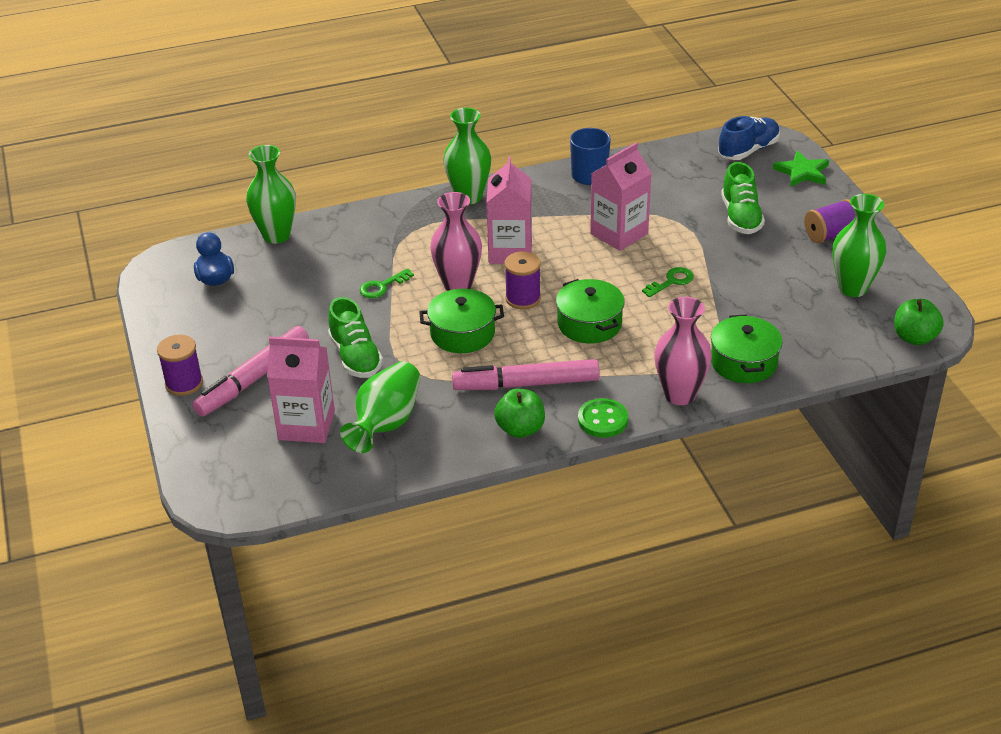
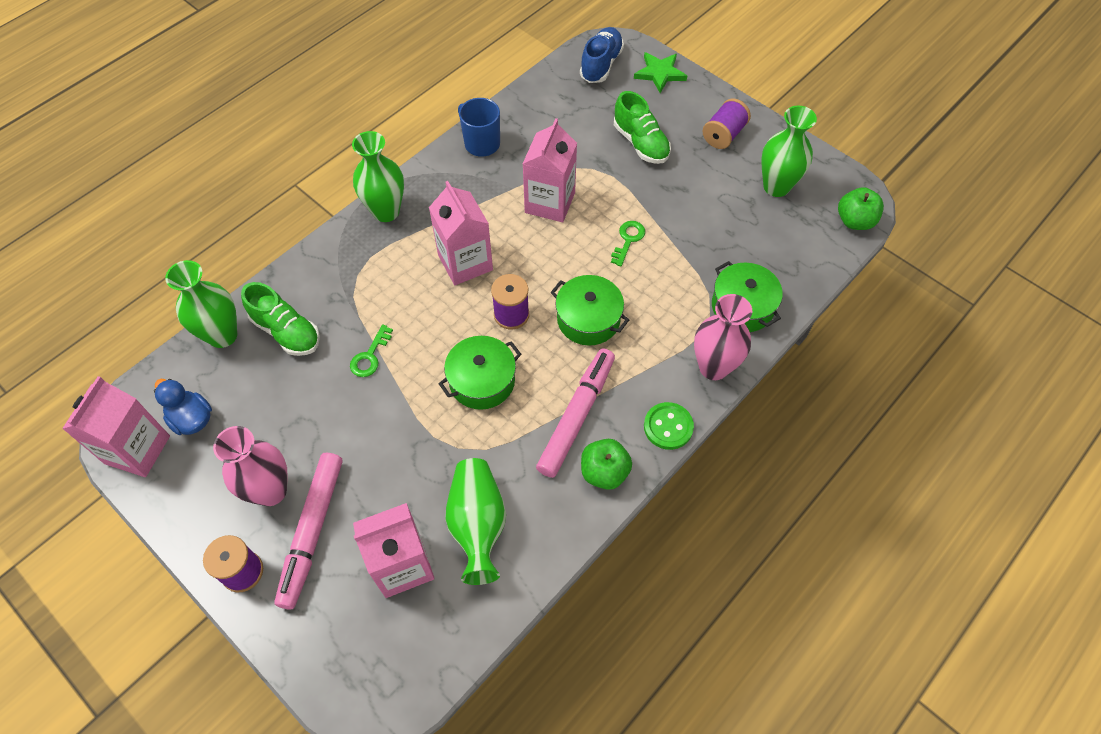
camera: 30 degrees left, 20 degrees up
(163, 284) = (137, 449): none -> pink carton
(355, 357) = (398, 456): green shoe -> green shoe (286, 331)
(458, 285) = (441, 324): pink vase -> pink vase (270, 491)
(526, 384) = (576, 416): pink marker -> pink marker turned 150 degrees clockwise

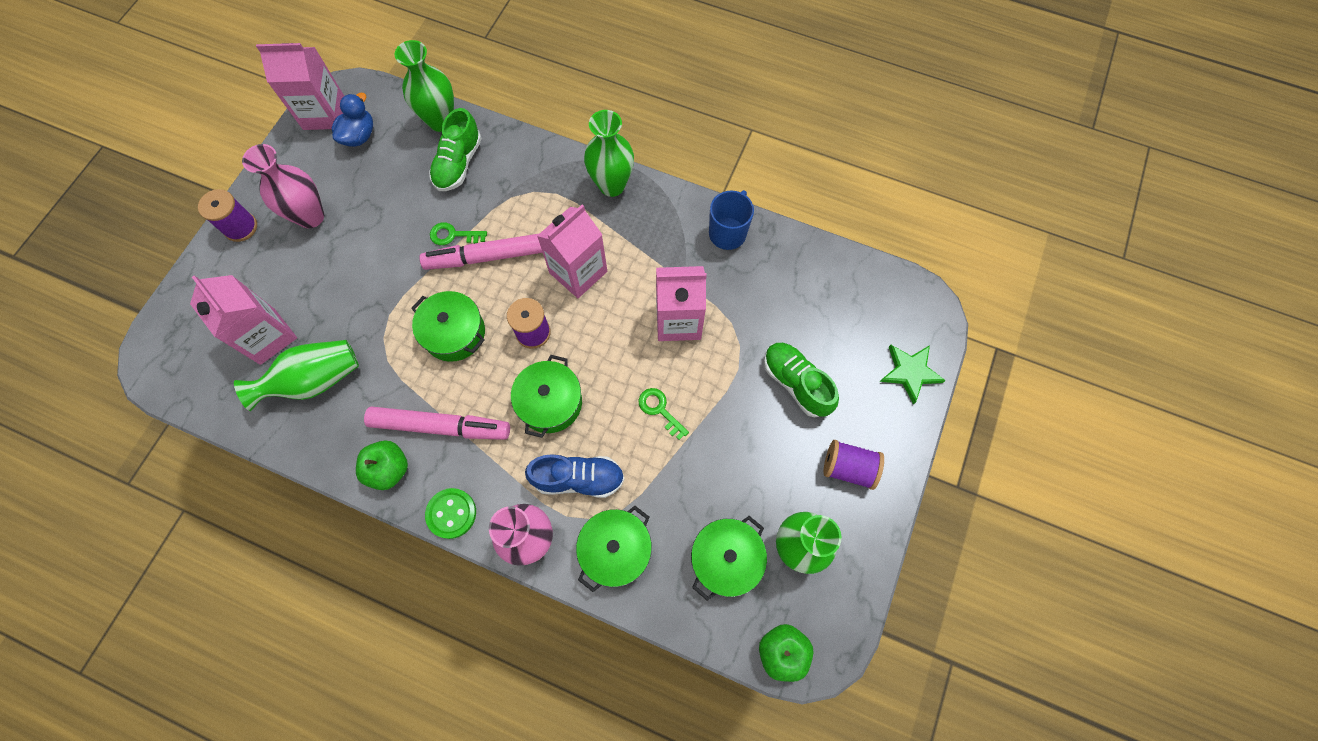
camera: 70 degrees right, 10 degrees up
(312, 532) = (283, 260): pink marker -> pink marker (490, 256)
(601, 65) = (892, 307): blue shoe -> blue shoe (578, 478)
(628, 240) = (660, 410): green key -> green key turned 135 degrees counterclockwise
(641, 143) = (796, 383): green shoe -> green shoe turned 105 degrees clockwise
(772, 234) = (726, 559): none -> green pot

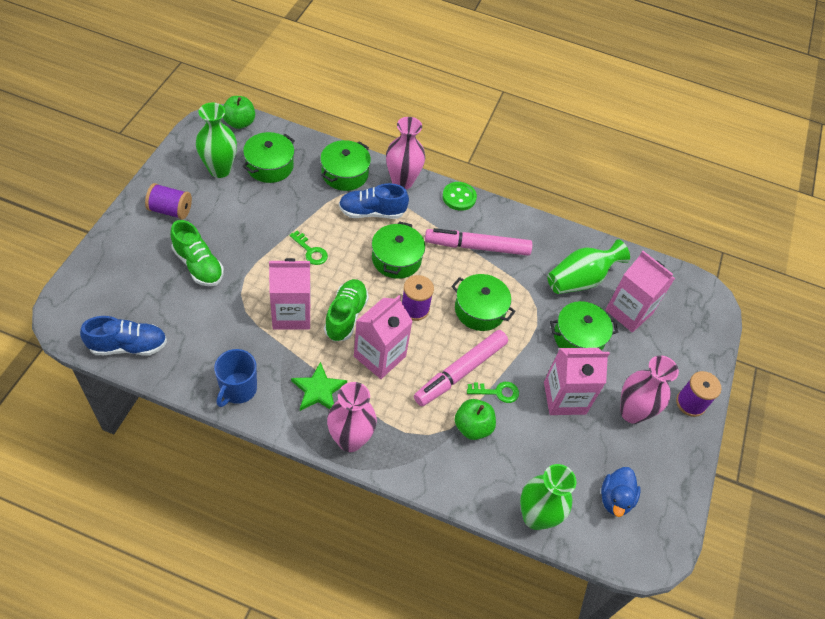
camera: 170 degrees right, 15 degrees down
(324, 113) = (660, 526): pink carton -> pink carton (564, 398)
(342, 301) = (578, 337): none -> green pot
(389, 469) = (508, 223): green apple -> green apple (472, 427)
(458, 164) = (507, 465): green shoe -> green shoe (346, 316)
(490, 256) = (460, 372): pink marker -> pink marker turned 150 degrees clockwise
(612, 185) = (350, 440): green vase -> pink vase
(851, 277) = (128, 346): none -> blue shoe
(910, 372) = (100, 269): green star -> green star (318, 390)

